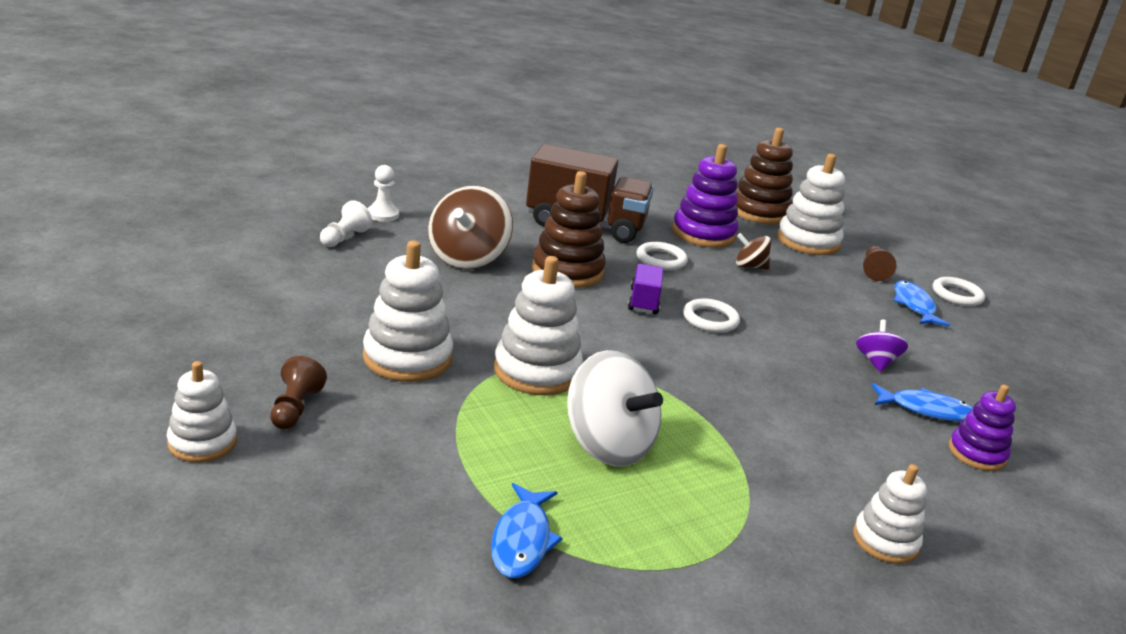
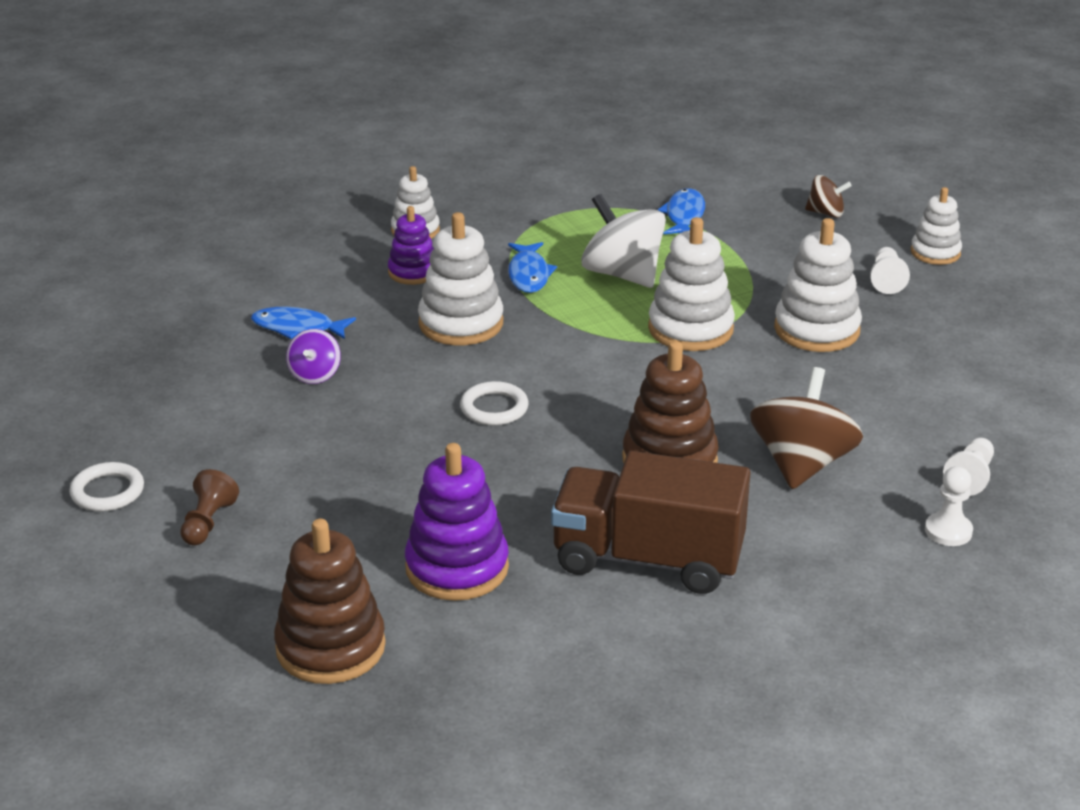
camera: 175 degrees left, 5 degrees up
(295, 408) = (886, 280): brown pawn -> white pawn
(643, 301) = (572, 424): purple truck -> none
(661, 260) = (538, 499): white ring -> none
(750, 266) = (406, 504): brown spinning top -> brown spinning top (826, 213)
(808, 241) = (279, 577): white stacking toy -> white stacking toy (461, 323)
(914, 305) = (195, 463): blue fish -> blue fish (529, 274)
(976, 453) = (280, 293): purple stacking toy -> purple stacking toy (413, 272)

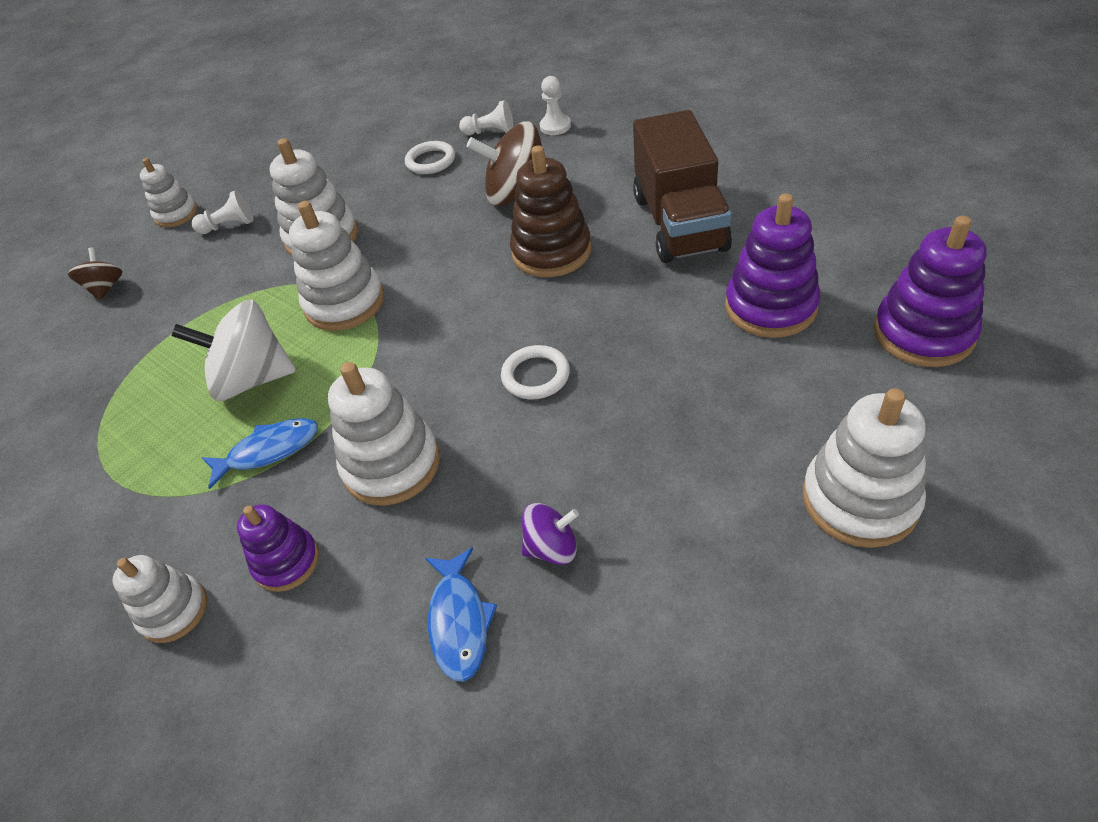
camera: 105 degrees left, 15 degrees up
(107, 491) = (892, 628): white ring -> white ring (431, 161)
(208, 522) = (859, 500): brown pawn -> white stacking toy
(330, 647) = (923, 333): brown stacking toy -> purple stacking toy
(622, 274) = (252, 379): white spinning top -> white spinning top turned 60 degrees clockwise
(684, 215) = (115, 377): blue fish -> none

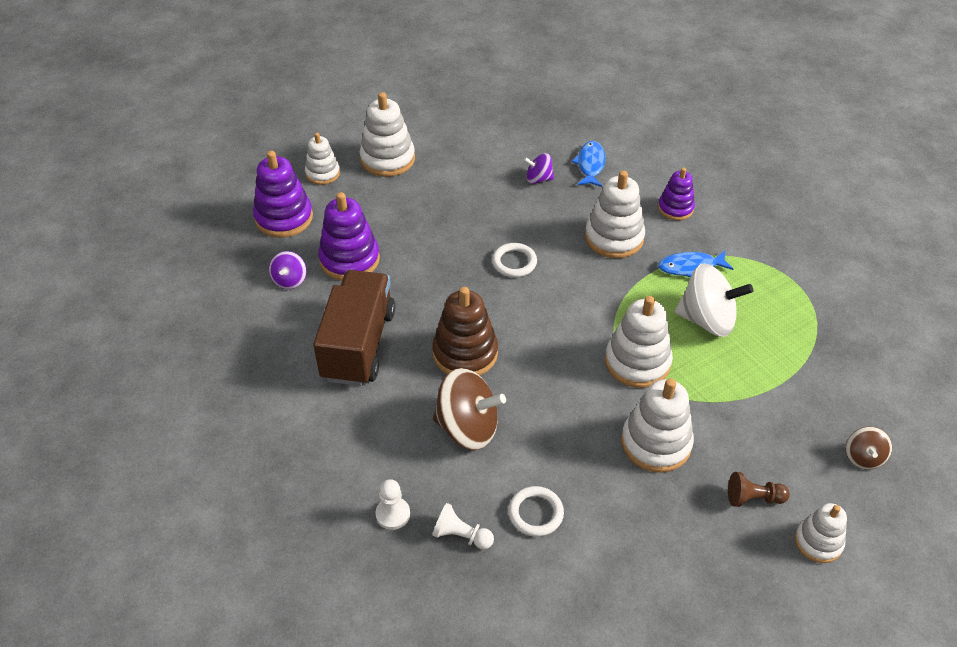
camera: 170 degrees left, 0 degrees up
(173, 611) = (734, 203): white stacking toy -> white stacking toy (323, 173)
(229, 226) = (753, 498): white pawn -> brown pawn
(824, 259) = (290, 280): none -> purple spinning top

